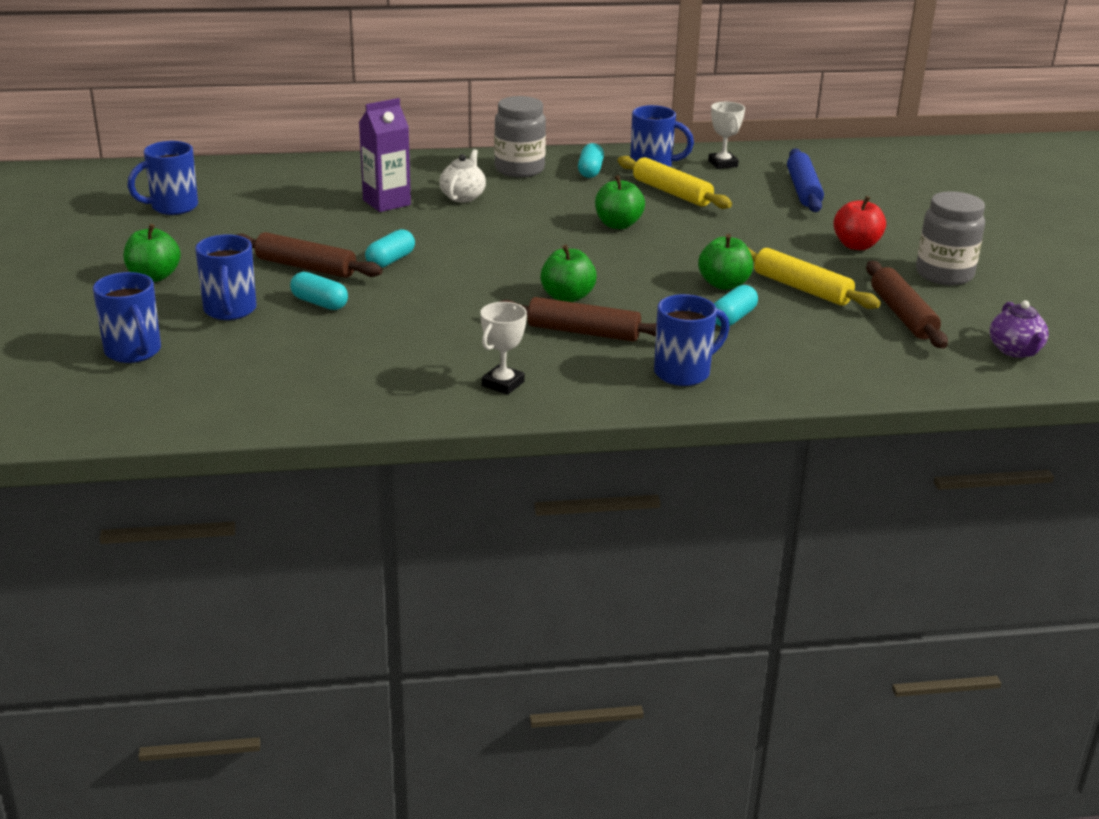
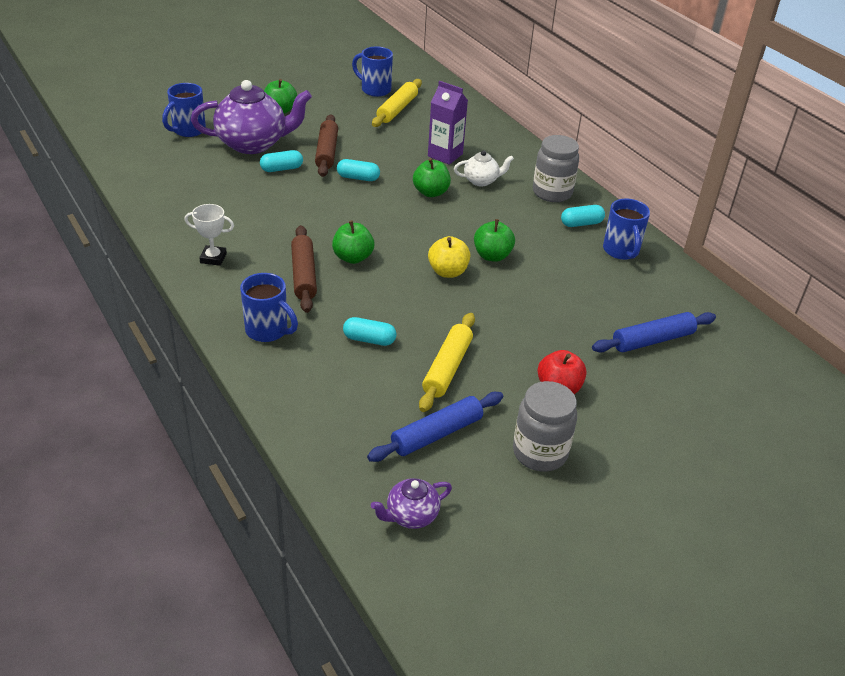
camera: 65 degrees right, 10 degrees up
(230, 311) = (253, 144): blue mug -> purple teapot
(319, 303) = (282, 169): turquoise capsule -> turquoise capsule turned 60 degrees clockwise
(632, 252) = (448, 272): none -> yellow apple
(672, 192) = (577, 270): yellow rolling pin -> yellow rolling pin (397, 109)
(723, 164) = (665, 286): white trophy -> none
(724, 284) = (425, 325): green apple -> green apple (431, 192)
(902, 315) = (436, 434): brown rolling pin -> blue rolling pin

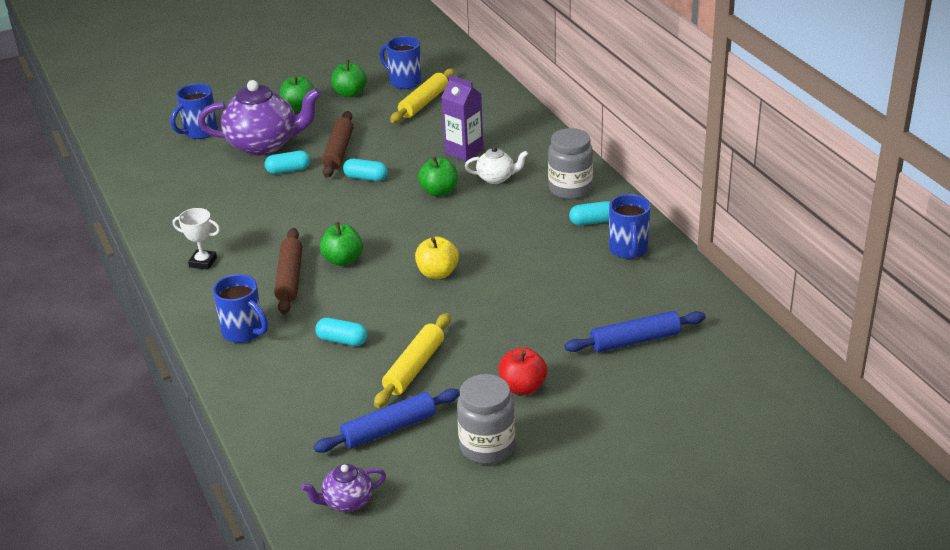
camera: 10 degrees right, 5 degrees down
(492, 256) = (488, 256): green apple -> green apple (350, 93)

